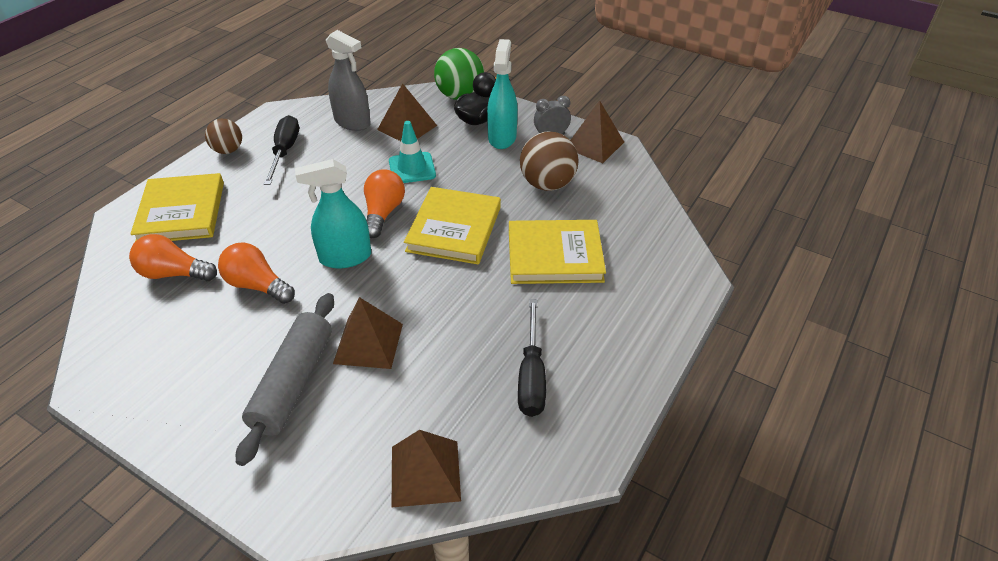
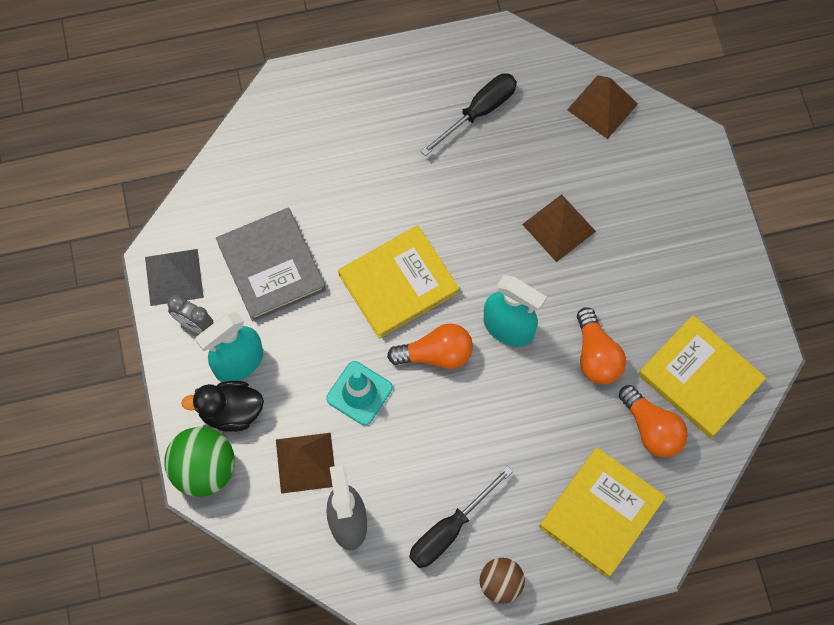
camera: 135 degrees left, 25 degrees up
(293, 383) = (632, 237): grey rolling pin -> none
(383, 213) = (436, 354): orange light bulb -> orange light bulb turned 150 degrees counterclockwise
(547, 184) = (271, 266): brown ball -> grey book
(554, 255) = (354, 189): yellow book -> yellow book (700, 378)
(594, 145) = (174, 277): brown pyramid -> grey pyramid

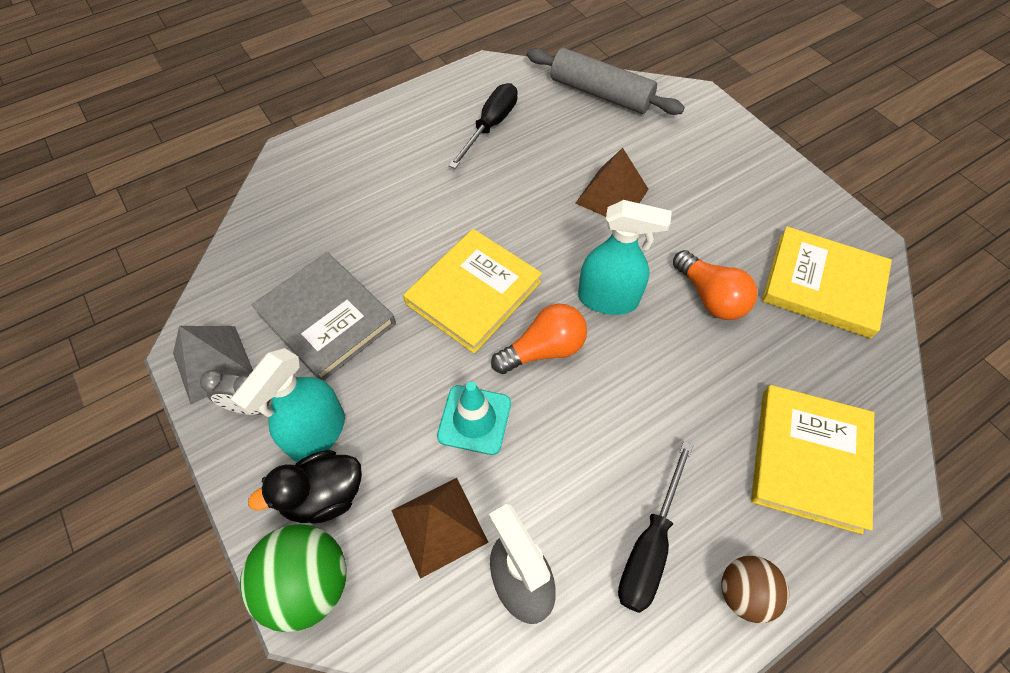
camera: 20 degrees left, 10 degrees down
(602, 106) = (600, 94): brown pyramid -> grey rolling pin
(651, 428) = (807, 349): orange light bulb -> none

